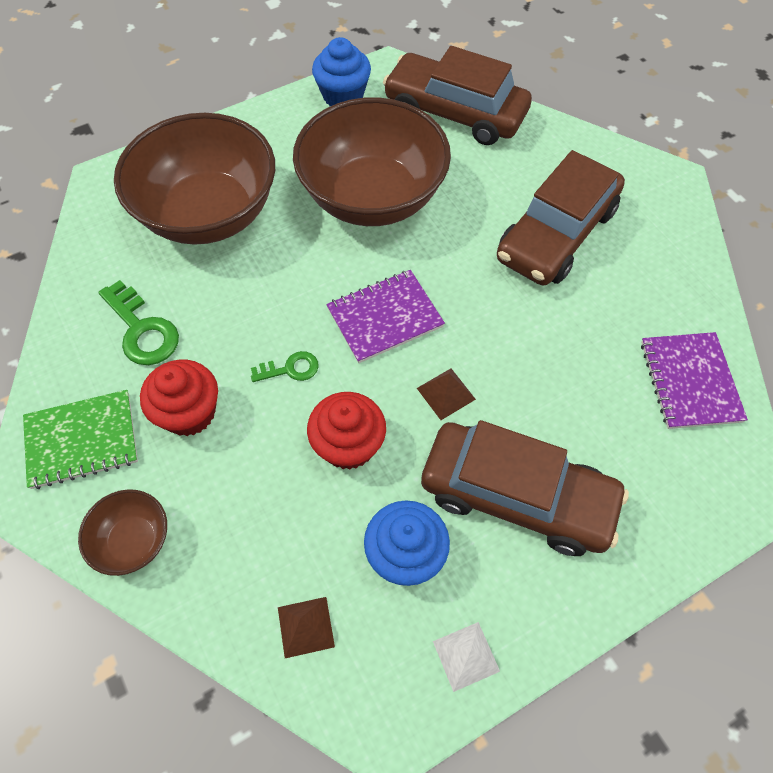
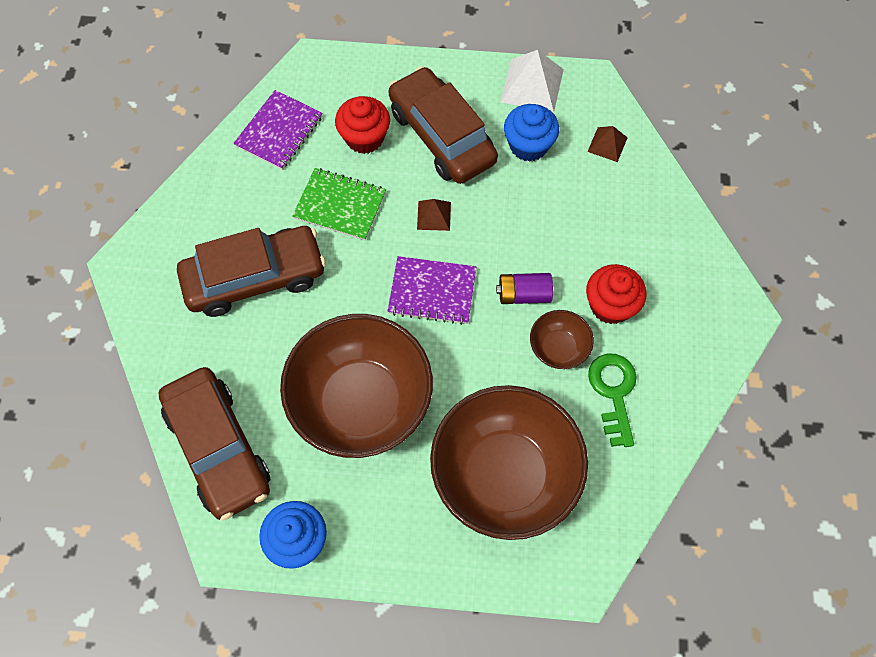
camera: 145 degrees left, 5 degrees up
(82, 440) = (692, 330): green notebook -> green notebook (340, 205)
(134, 540) = (684, 244): brown bowl -> brown bowl (558, 348)
(290, 369) = (523, 294): green key -> purple battery
(348, 445) = (519, 222): red cupcake -> red cupcake (364, 138)
(466, 656) = (532, 85): white pyramid -> white pyramid, size x1.76

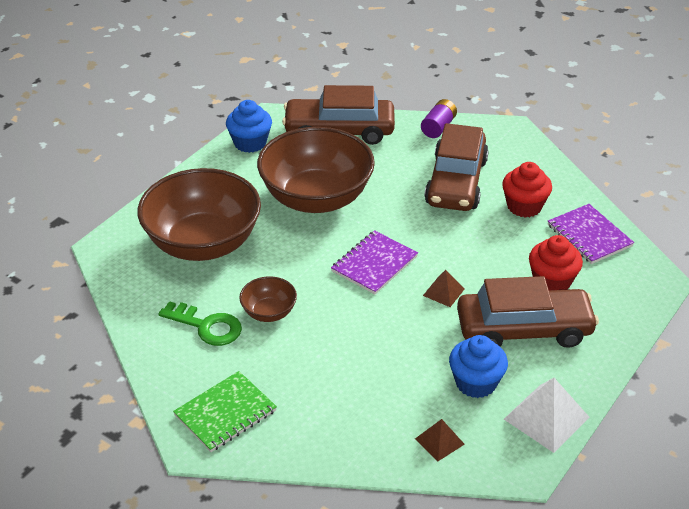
camera: 120 degrees right, 25 degrees down
(340, 205) = (491, 244): green notebook -> green notebook (225, 413)
(523, 294) = (330, 313): purple battery -> purple battery (438, 127)
(610, 305) = (278, 360): red cupcake -> red cupcake (524, 206)

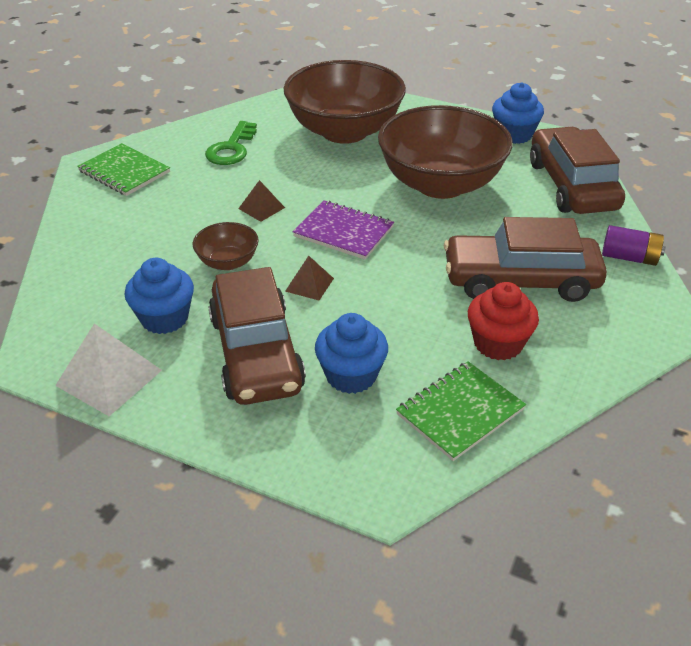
camera: 80 degrees right, 0 degrees up
(269, 312) = (255, 177): brown bowl -> brown bowl (228, 262)
(439, 441) = (80, 298): brown pyramid -> brown pyramid (261, 208)
(552, 281) = (351, 375): red cupcake -> blue cupcake
(589, 235) = (460, 412): purple notebook -> green notebook

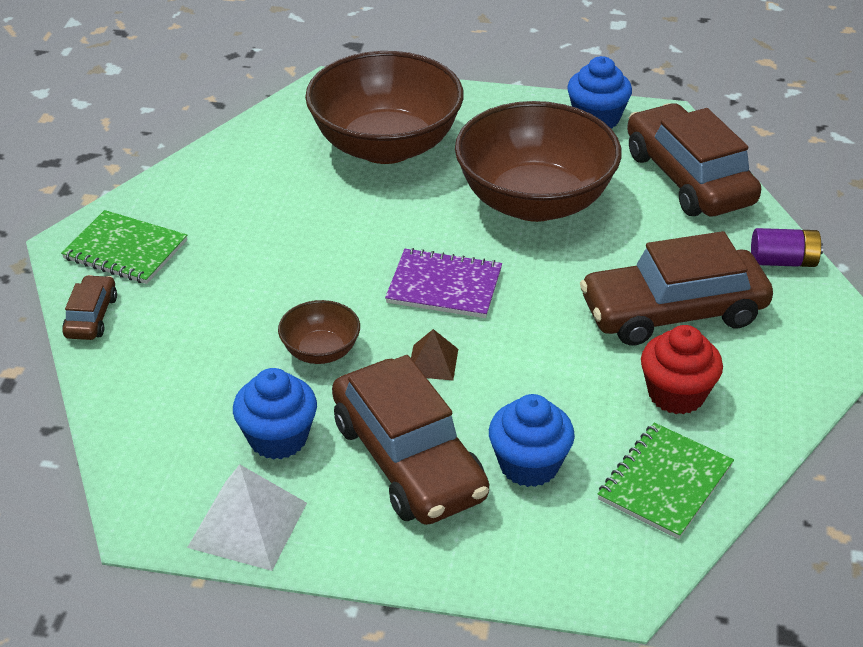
camera: 15 degrees left, 0 degrees up
(77, 211) = (91, 316): none -> brown car
(231, 148) = (251, 193): green key -> none
(261, 208) = (329, 271): brown pyramid -> none

